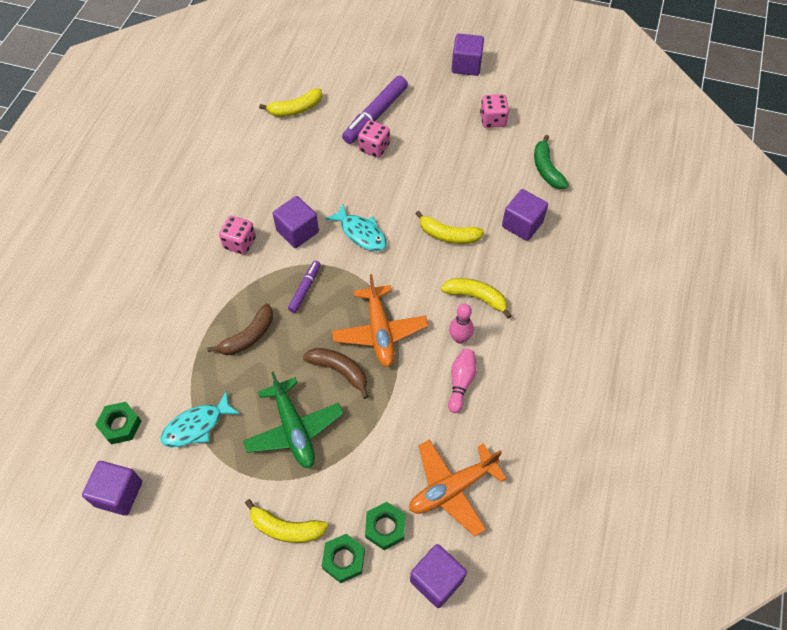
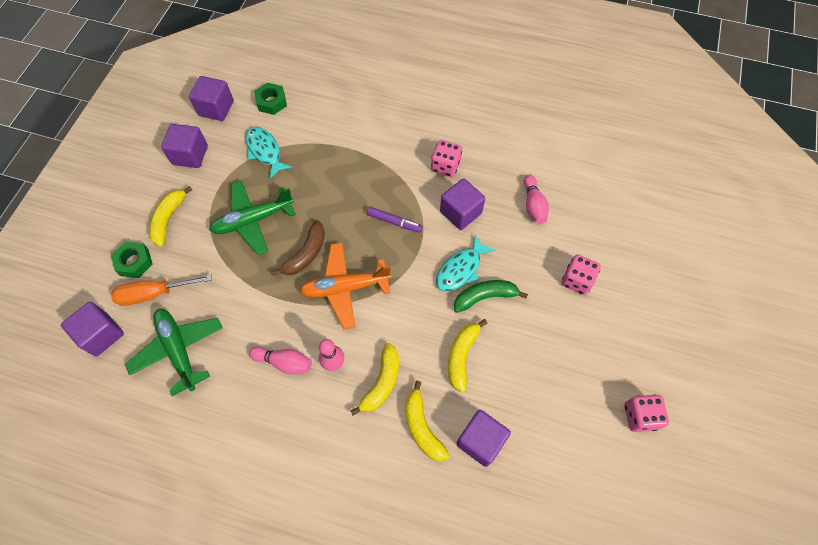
camera: 90 degrees right, 5 degrees up
(248, 336) = (345, 180): brown banana -> none
(293, 173) = (533, 205): none -> pink bowling pin
(295, 109) = (620, 202): yellow banana -> yellow banana (422, 427)
(375, 115) = (625, 281): purple marker -> none
(385, 527) = (154, 293): green nut -> orange screwdriver
(452, 489) = (179, 350): orange plane -> green plane
(466, 65) = (728, 387): purple cube -> purple cube (190, 155)
(546, 169) = (568, 479): green banana -> green banana (485, 297)

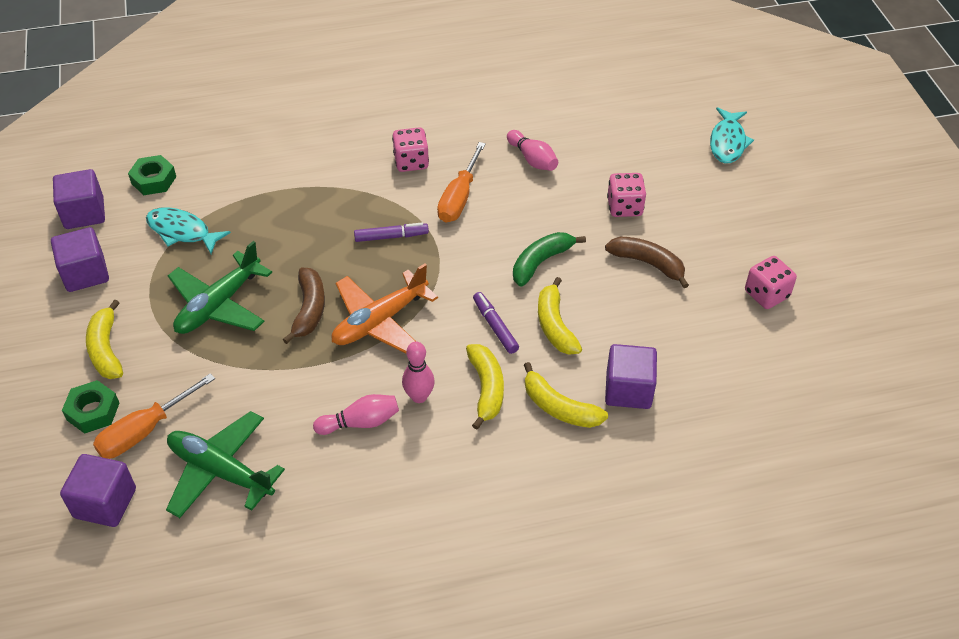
camera: 30 degrees left, 15 degrees down
(419, 334) = (495, 326): none -> purple marker
(460, 212) = (459, 197): purple cube -> orange screwdriver
(460, 269) = (497, 249): turquoise fish -> turquoise fish (727, 142)
(563, 339) = (648, 263): none -> brown banana

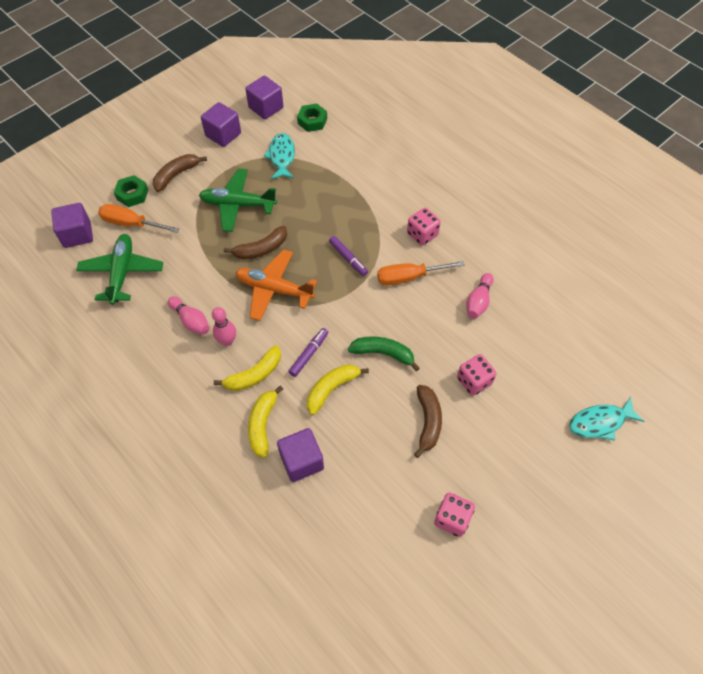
camera: 60 degrees right, 10 degrees up
(106, 349) = (176, 175): yellow banana -> brown banana

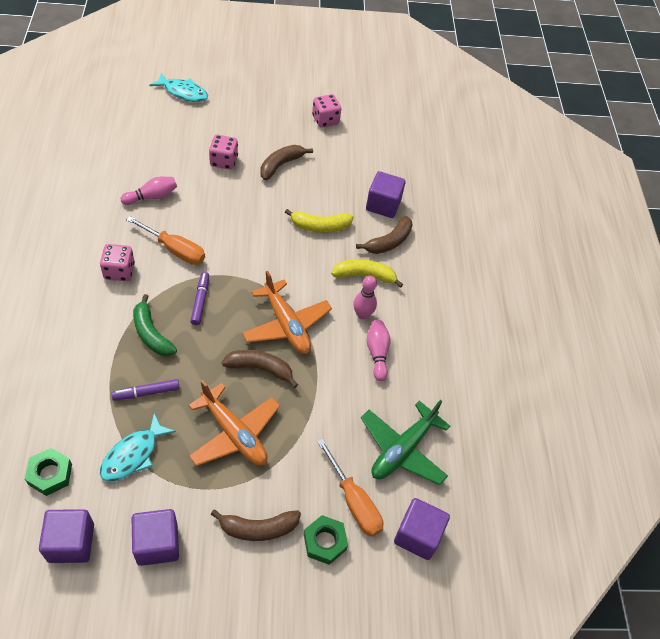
camera: 145 degrees left, 5 degrees down
(238, 205) = (234, 433): green plane -> orange plane
(262, 424) = (389, 242): yellow banana -> brown banana
(309, 354) = (311, 258): purple marker -> purple marker (146, 392)
(383, 353) = (260, 219): green banana -> green banana (151, 334)

